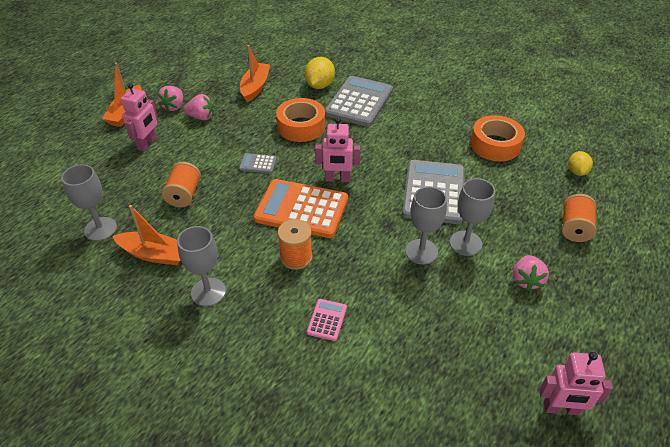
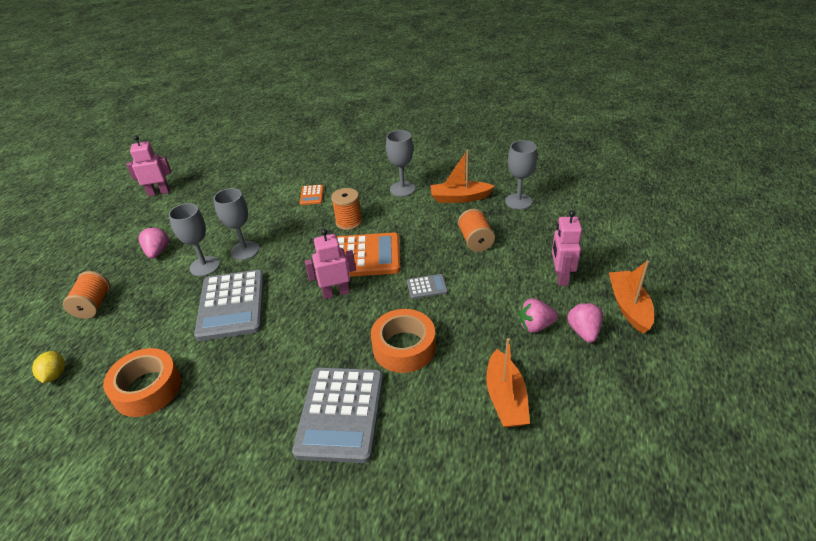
camera: 165 degrees right, 5 degrees down
(319, 85) = (412, 432): yellow lemon -> none
(327, 320) = (312, 195): pink calculator -> orange calculator

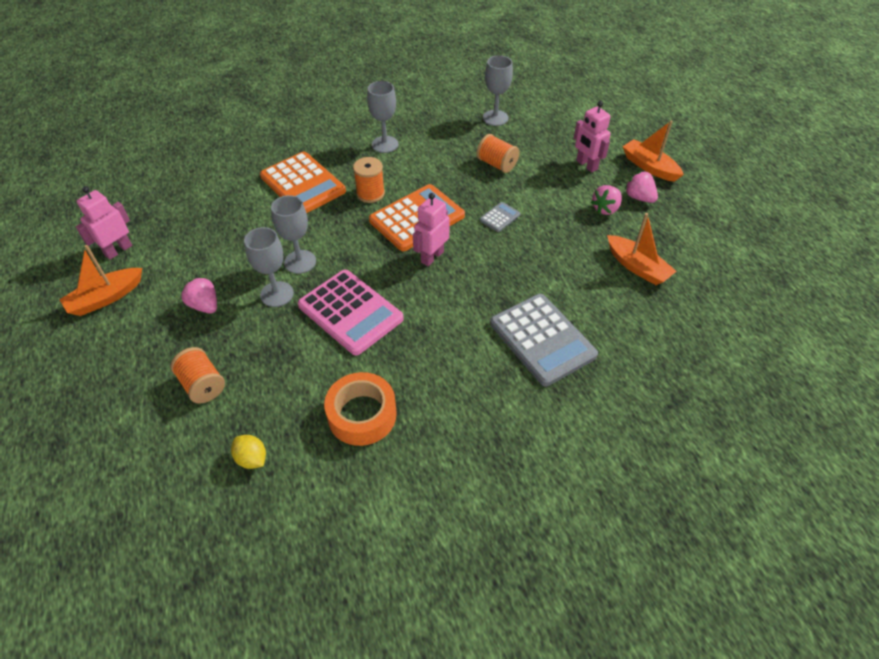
camera: 40 degrees left, 10 degrees up
(232, 305) = (350, 312): grey calculator -> pink calculator
(312, 195) = (303, 184): orange calculator -> orange calculator, size x2.26
(404, 347) = (533, 270): orange tape -> none
(460, 198) = (444, 133): orange boat -> orange boat (106, 298)

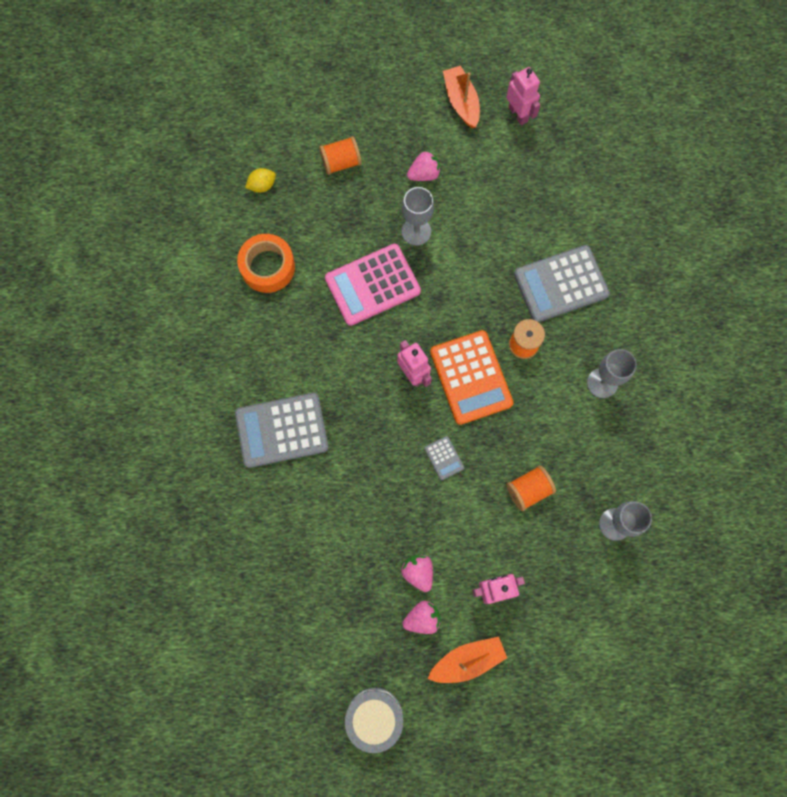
camera: 110 degrees right, 25 degrees up
(300, 262) = (449, 258): grey goblet -> none
(303, 184) = (561, 284): orange calculator -> grey calculator
(637, 267) = (329, 559): orange boat -> none
(733, 205) = (374, 717): none -> grey drum

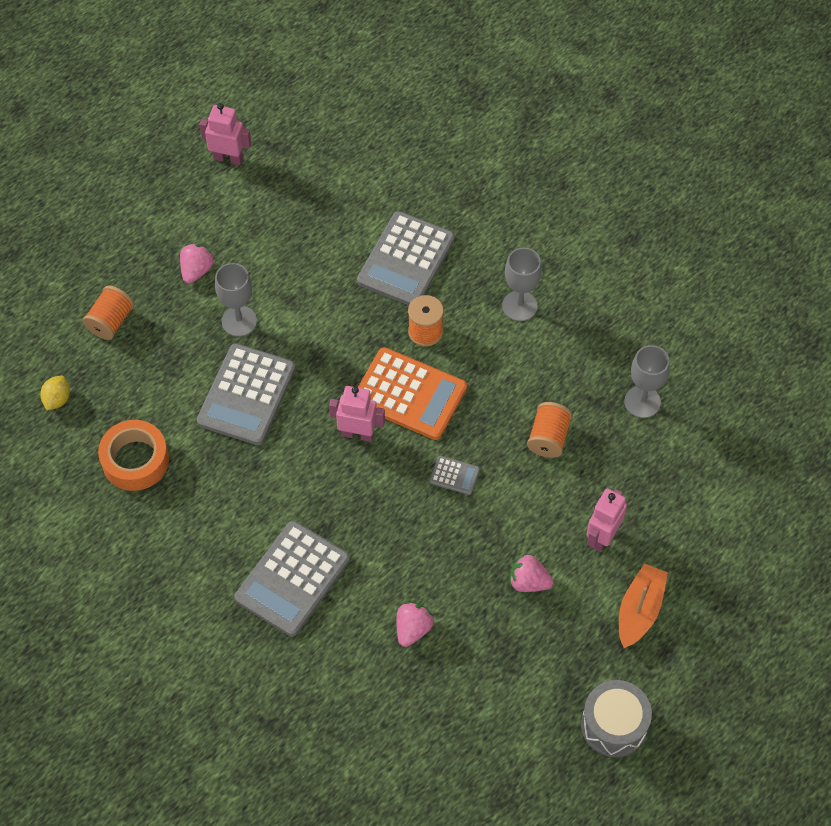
camera: 45 degrees left, 15 degrees down
(372, 285) = (247, 395): pink calculator -> grey calculator
(422, 618) = (570, 613): pink strawberry -> pink strawberry (413, 629)
(461, 102) = (167, 188): orange boat -> none

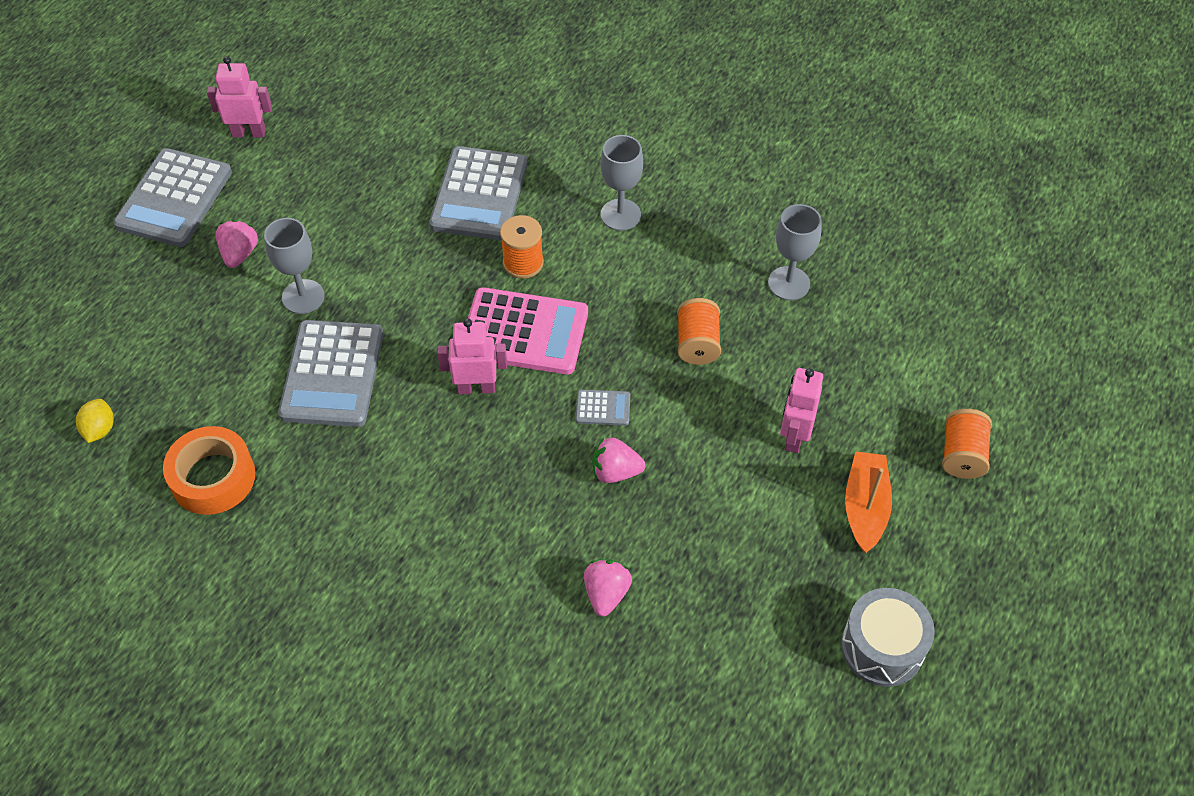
camera: 15 degrees left, 5 degrees down
(111, 321) = (148, 329): orange spool -> orange spool (962, 455)
(292, 579) = (443, 570): grey calculator -> grey calculator (174, 199)
(409, 394) = (524, 332): orange calculator -> pink calculator
(528, 582) = (726, 506): pink strawberry -> pink strawberry (615, 472)

